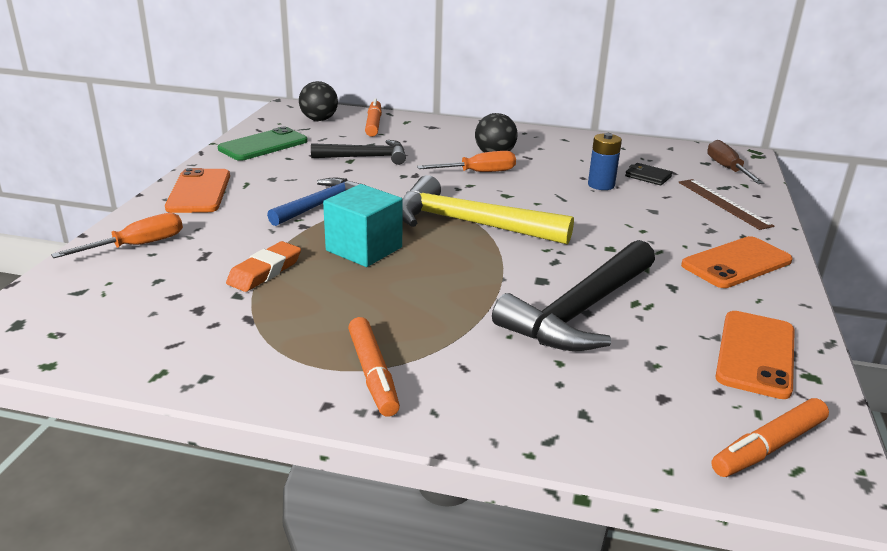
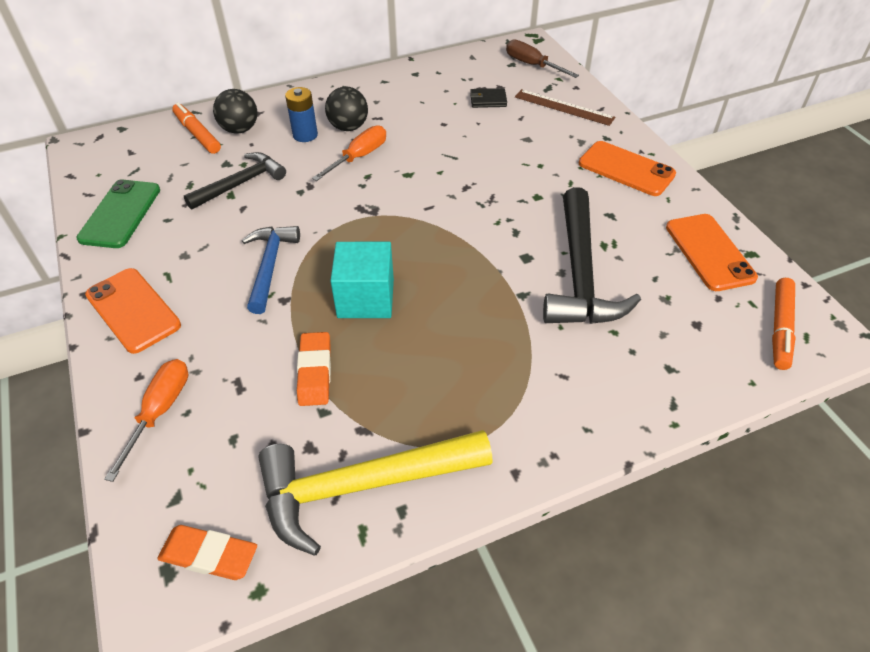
camera: 35 degrees left, 20 degrees up
(51, 330) = (209, 555): none -> orange eraser
(319, 119) = (135, 151): black ball -> black ball (240, 129)
(373, 374) = (514, 423): orange marker -> none
(470, 224) = (415, 223): yellow hammer -> yellow hammer (362, 486)
(601, 185) = (465, 127): blue battery -> blue battery (305, 135)
(736, 263) = (626, 169): orange phone -> orange phone turned 75 degrees counterclockwise

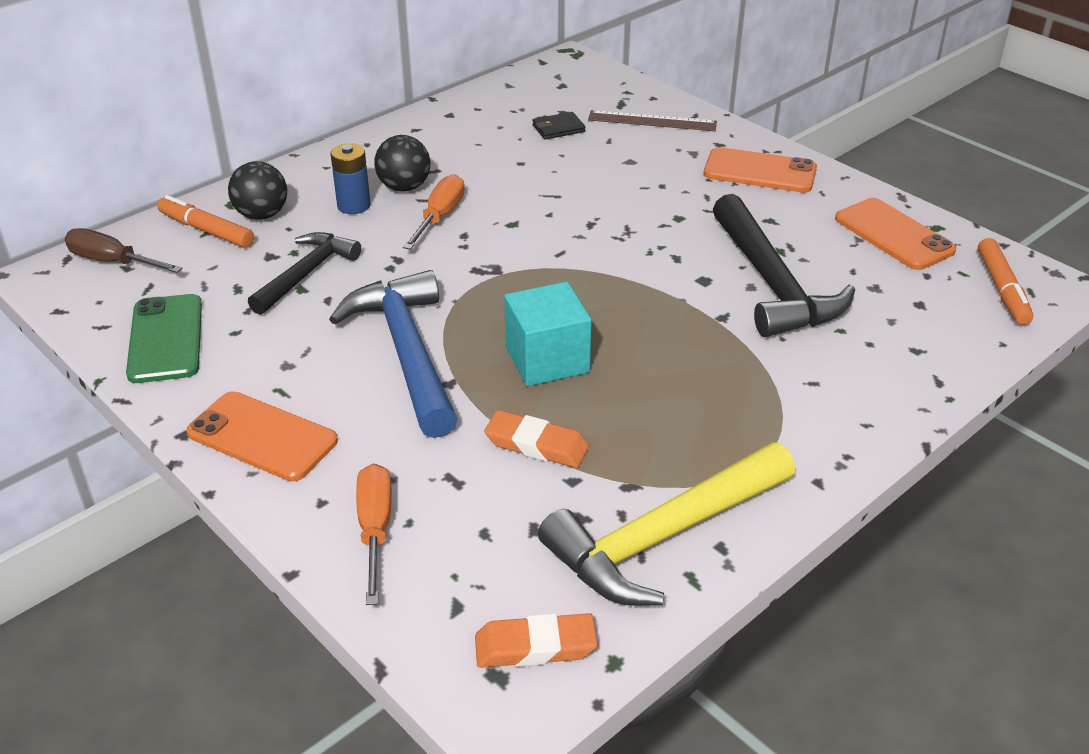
camera: 20 degrees left, 10 degrees down
(270, 266) = (407, 353): blue hammer -> blue hammer, size x1.59
(315, 372) = (536, 445): orange eraser -> orange eraser turned 45 degrees counterclockwise
(532, 65) = (587, 82): brown screwdriver -> brown screwdriver (112, 262)

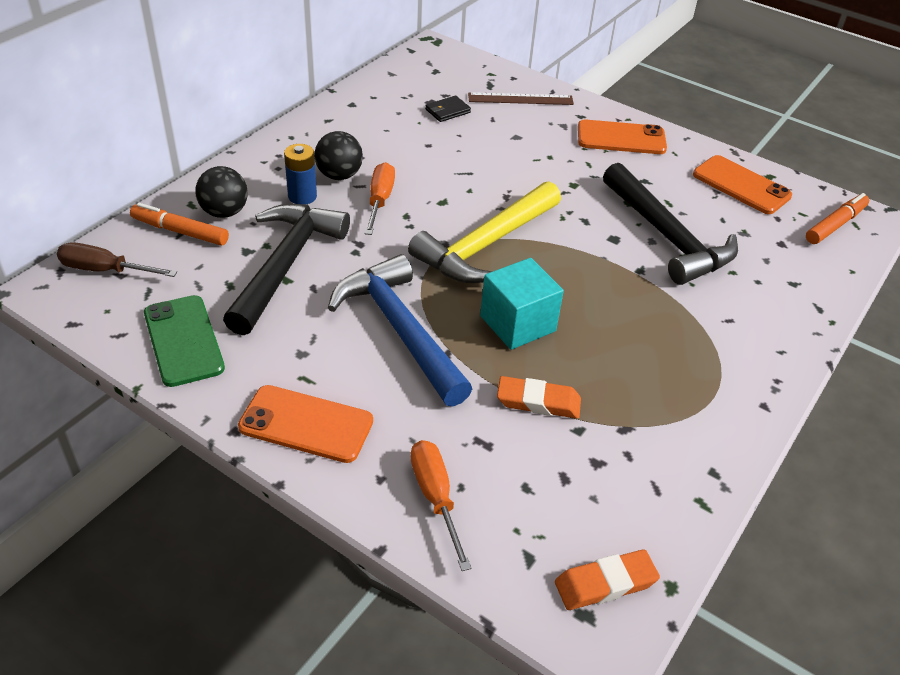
camera: 15 degrees left, 5 degrees up
(306, 274) = (285, 265): black hammer -> black hammer, size x1.59
(664, 536) = (668, 470): yellow hammer -> yellow hammer (486, 245)
(1002, 289) = (835, 225): orange marker -> orange marker turned 120 degrees counterclockwise

